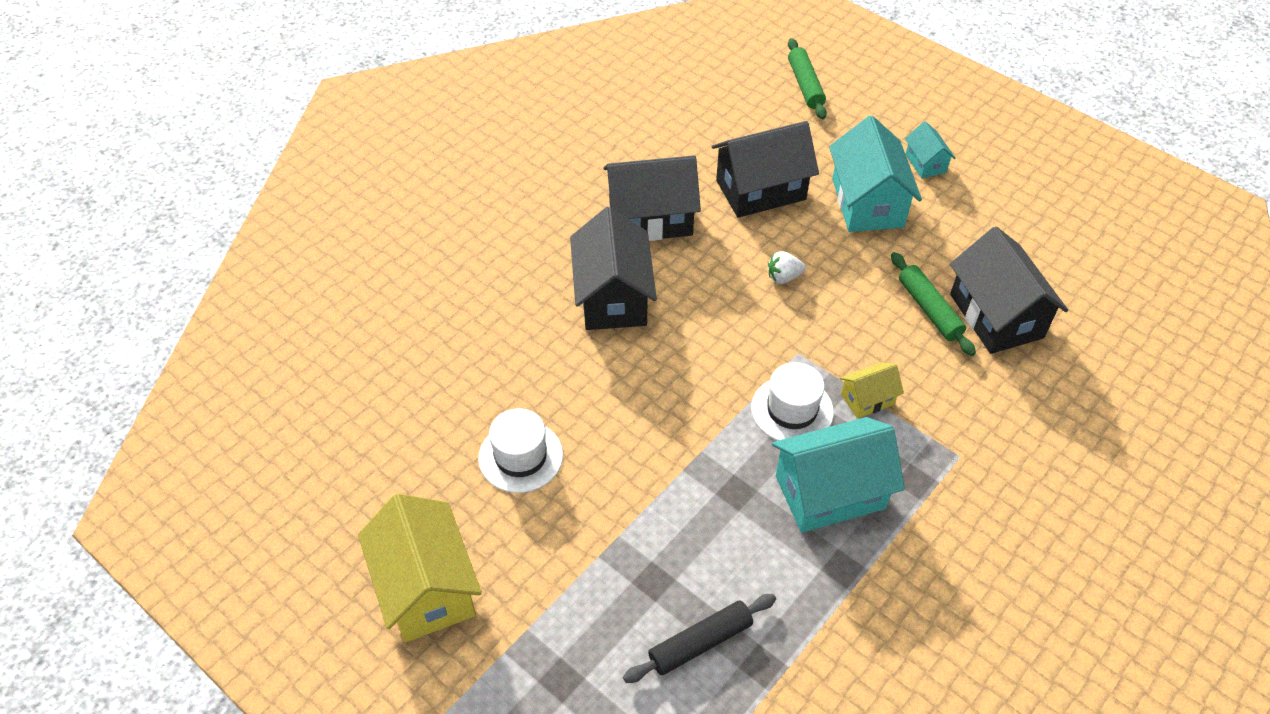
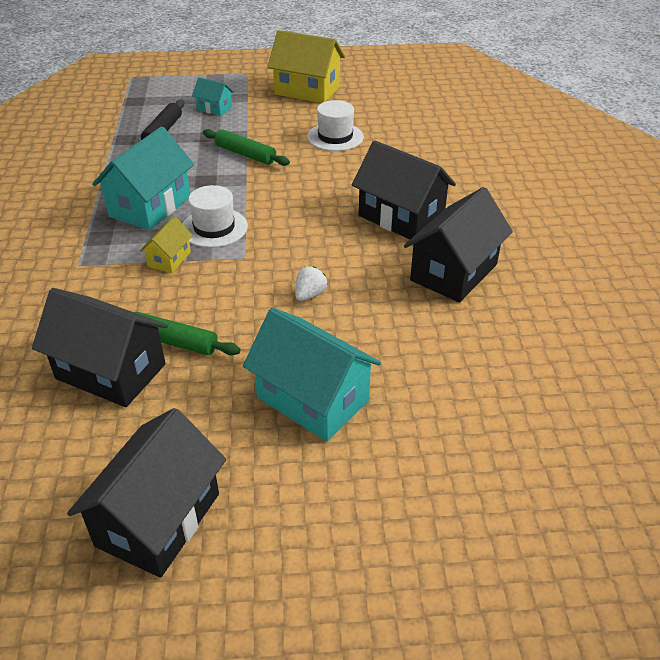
camera: 135 degrees right, 10 degrees down
(761, 190) = (411, 347): black house -> black house (158, 519)
(805, 85) = (527, 495): green rolling pin -> green rolling pin (245, 154)
(925, 163) = (301, 486): turquoise house -> turquoise house (214, 108)

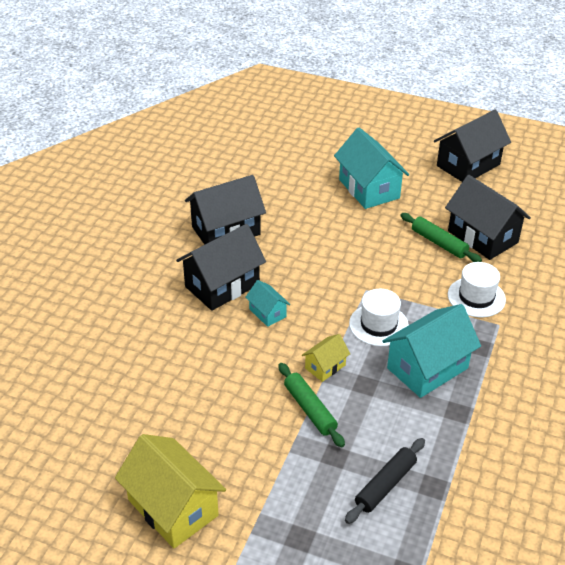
camera: 155 degrees left, 0 degrees up
(169, 259) = (425, 306): yellow house -> yellow house (325, 366)
(214, 108) = (307, 512): turquoise house -> turquoise house (267, 313)
(310, 295) = (335, 246): white strawberry -> none
(335, 137) = (203, 403): white hat -> white hat (476, 297)
(401, 217) = (222, 285): black house -> black house turned 75 degrees clockwise

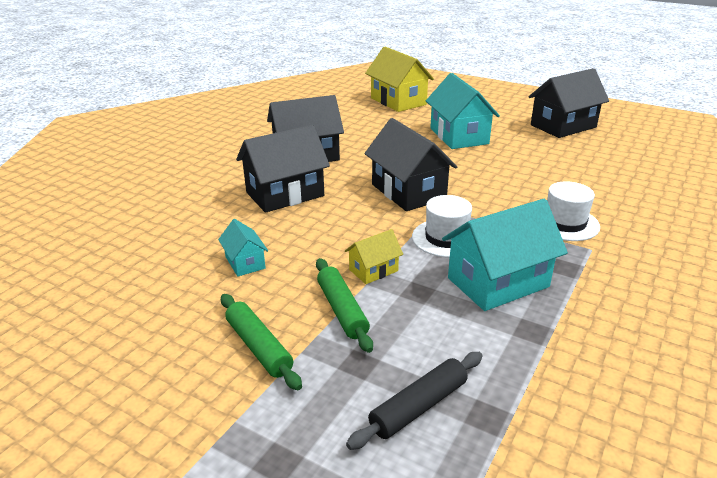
camera: 10 degrees right, 10 degrees down
(173, 508) = (124, 401): yellow house -> yellow house (398, 101)
(267, 313) = (324, 219): turquoise house -> turquoise house (245, 262)
(439, 243) = (526, 178): green rolling pin -> green rolling pin (258, 347)
(482, 237) = (575, 176): black house -> black house (408, 192)

